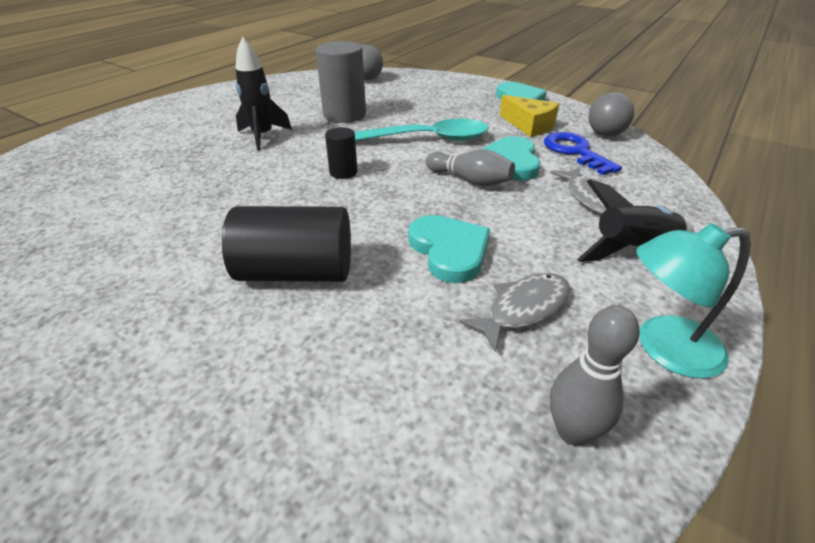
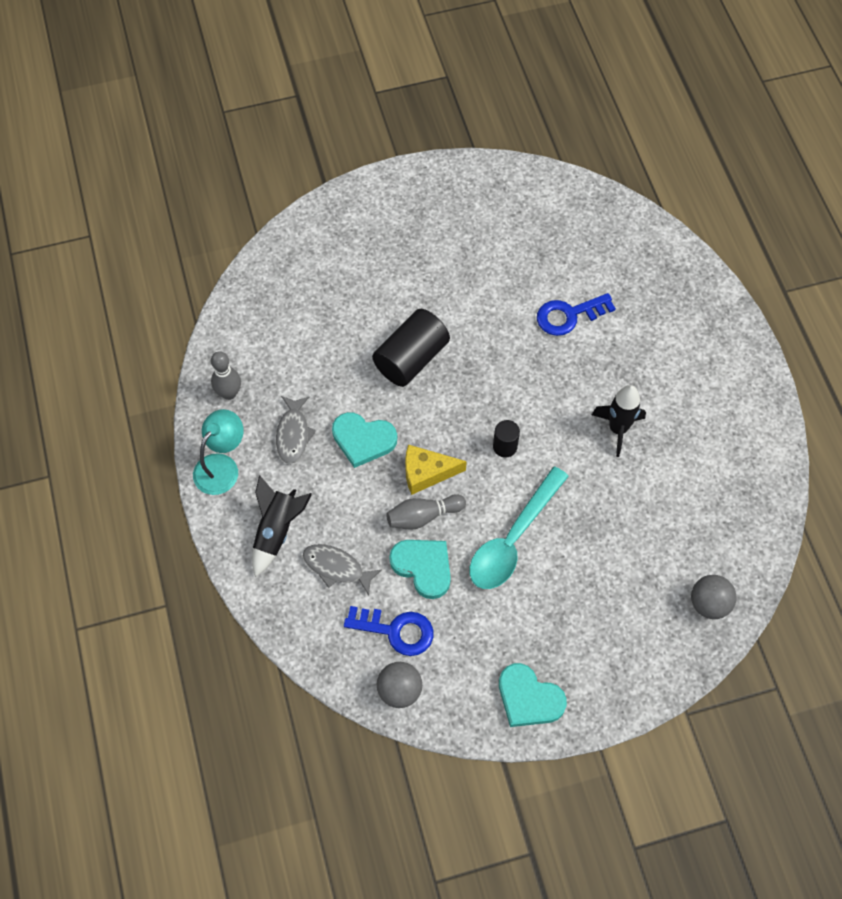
camera: 130 degrees right, 25 degrees up
(136, 198) = (569, 315): none -> blue key
(344, 115) = (618, 516): grey cylinder -> none
(529, 125) = (468, 646): yellow cheese -> yellow cheese (426, 473)

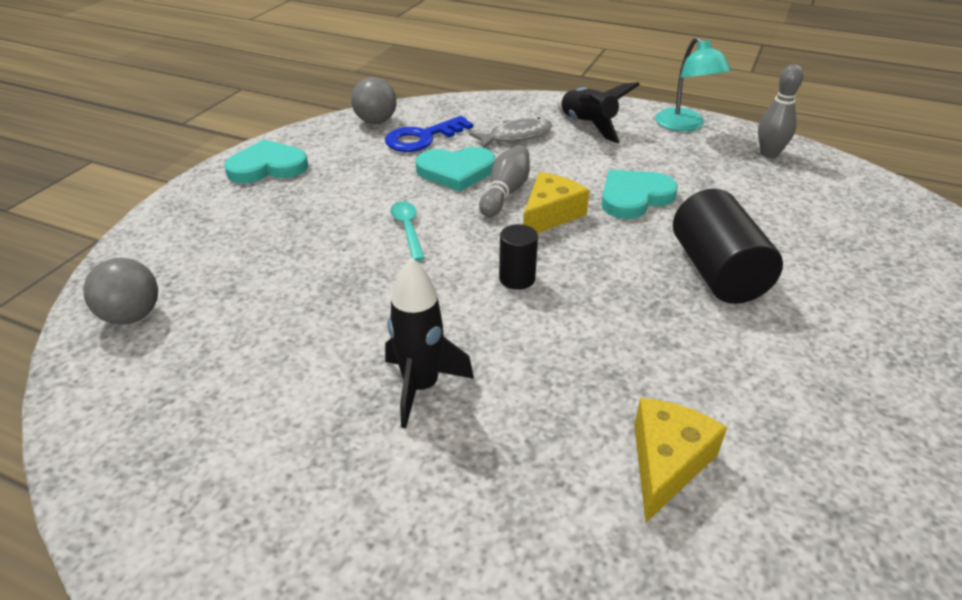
camera: 130 degrees right, 25 degrees down
(293, 434) = (683, 166): grey fish -> none
(513, 538) = (408, 229): turquoise spoon -> turquoise spoon, size x0.48
(569, 315) = (666, 463): blue key -> yellow cheese

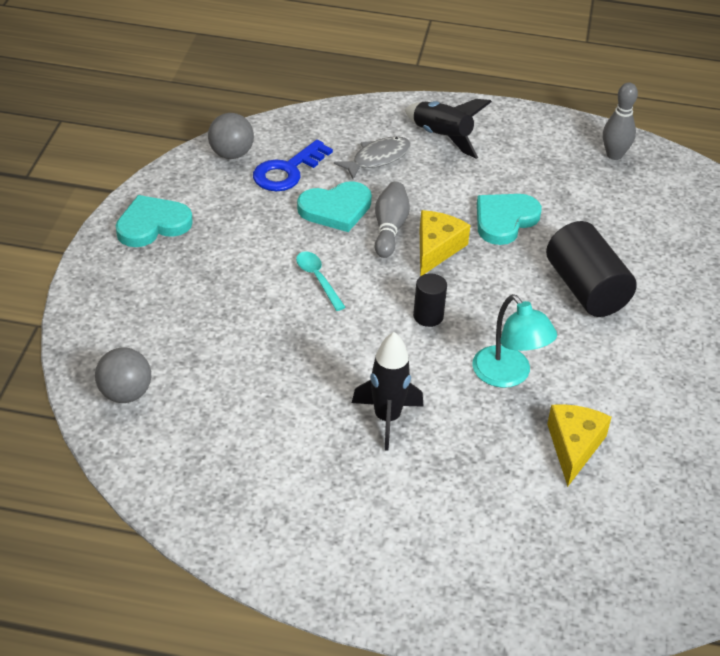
camera: 15 degrees left, 5 degrees up
(684, 125) = (533, 127): turquoise lamp -> turquoise lamp (508, 375)

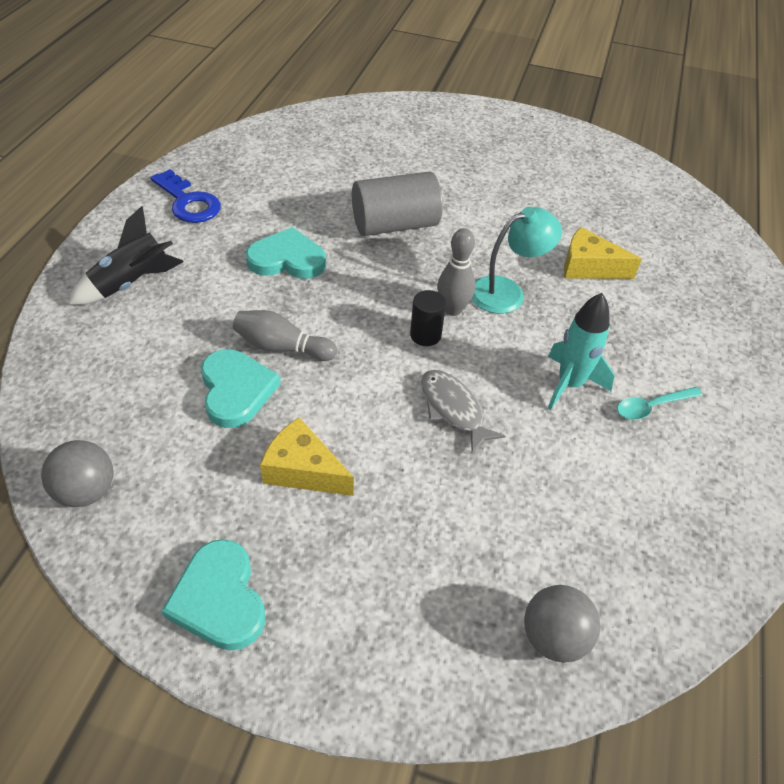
camera: 85 degrees left, 5 degrees up
(287, 171) = (146, 431): blue key -> blue key (188, 202)
(318, 279) = (359, 419): turquoise spoon -> turquoise spoon (652, 406)
(377, 158) = (151, 342): grey fish -> grey fish (453, 409)
(387, 418) = (569, 384): black rocket -> turquoise rocket
(436, 248) = (322, 314): yellow cheese -> yellow cheese (303, 470)
(504, 220) = (287, 259): turquoise heart -> turquoise heart turned 135 degrees clockwise
(586, 289) = (395, 225): black cylinder -> grey cylinder
(614, 155) = (206, 173): grey bowling pin -> grey bowling pin (452, 309)

